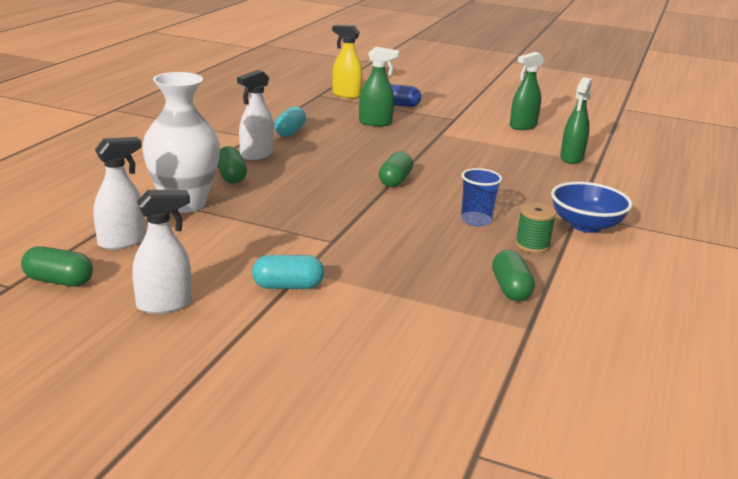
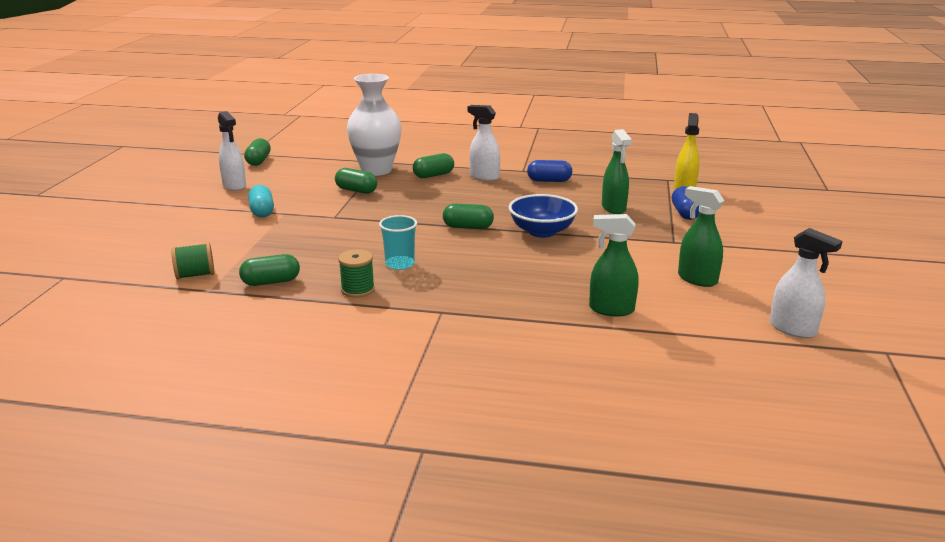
camera: 80 degrees right, 0 degrees up
(122, 242) = (312, 165): white spray bottle -> white spray bottle (793, 329)
(251, 222) = (356, 191): none -> green capsule
(290, 132) = (549, 181): turquoise capsule -> blue capsule
(476, 220) = (400, 264): blue cup -> turquoise cup
(485, 338) = (195, 275): none -> green spool
(586, 225) = (415, 316): blue bowl -> blue bowl (542, 231)

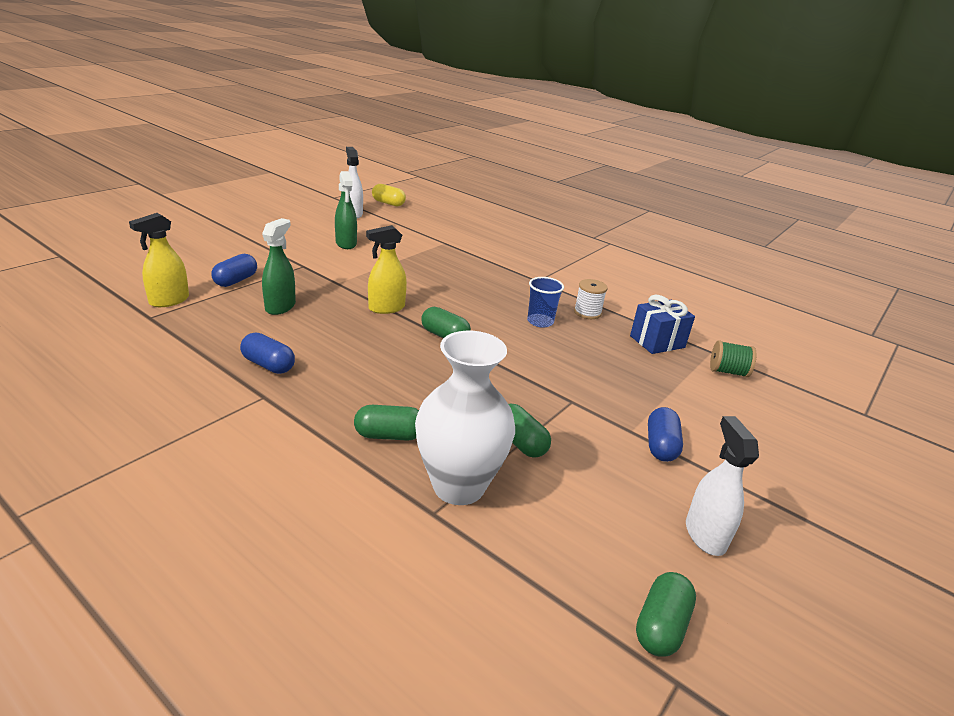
camera: 155 degrees left, 5 degrees up
(262, 211) = (660, 446): turquoise capsule -> blue capsule
(271, 282) = (657, 342): green capsule -> blue gift
(357, 289) = (587, 312): green spool -> white spool
(400, 264) = (540, 321): turquoise cup -> blue cup
(484, 177) = (330, 404): white spray bottle -> none
(542, 231) = (386, 308): blue bowl -> yellow spray bottle
(611, 309) = (430, 249): green spray bottle -> none
(810, 376) = (388, 203): none -> yellow capsule

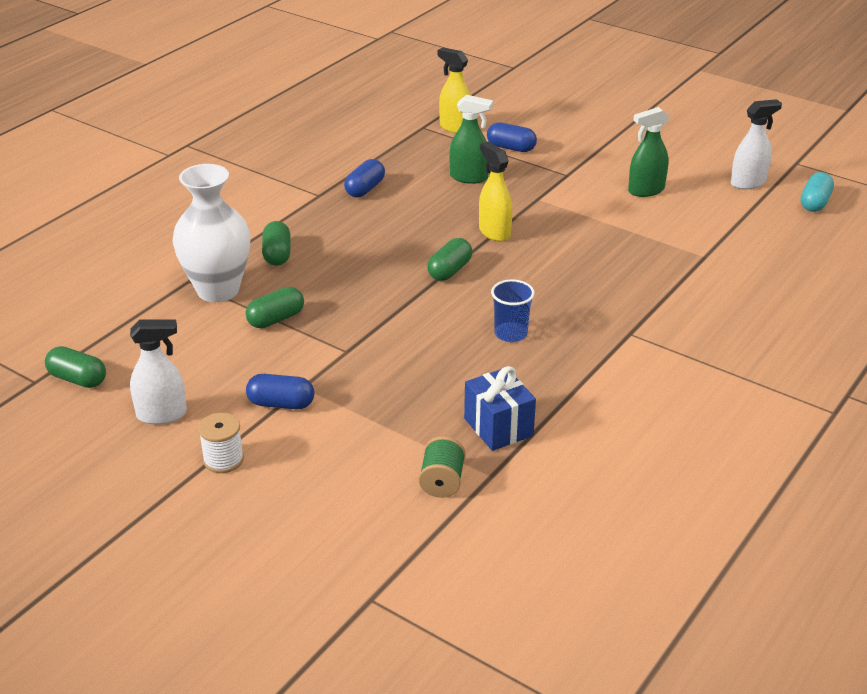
camera: 90 degrees right, 5 degrees up
(388, 203) = (815, 203): yellow capsule -> turquoise capsule
(587, 312) = (553, 372): white spool -> white spool (223, 459)

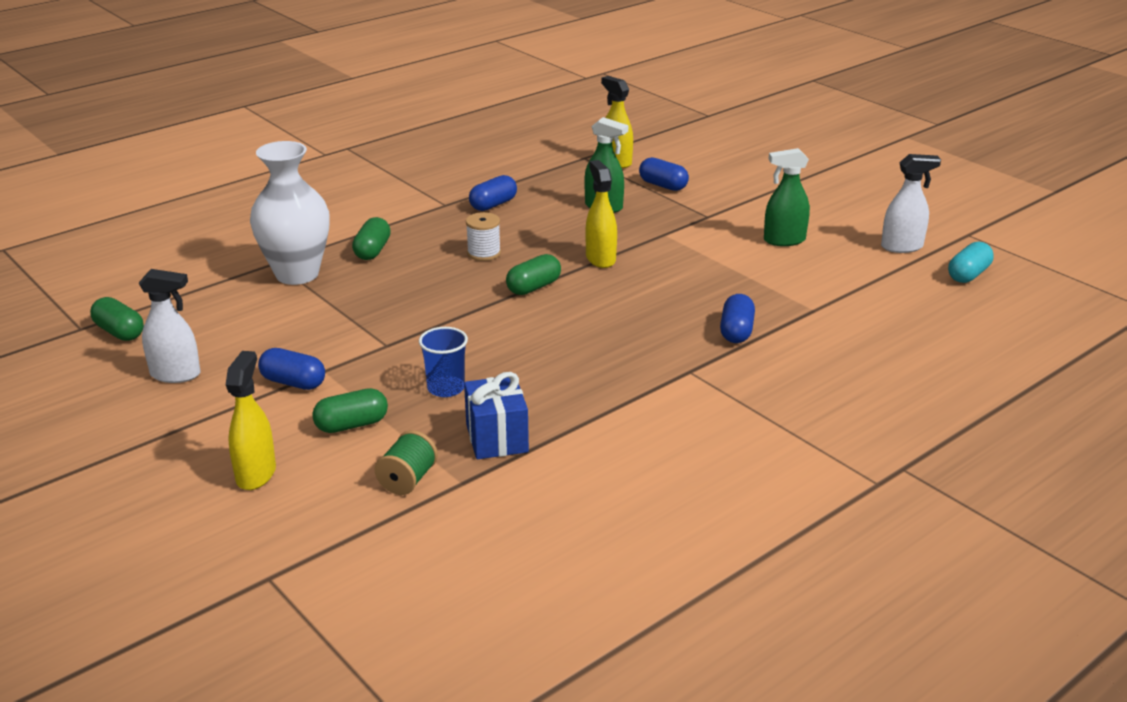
camera: 15 degrees right, 5 degrees down
(223, 459) = (207, 423): white spool -> white spool (484, 253)
(276, 319) = (336, 307): green capsule -> green capsule (351, 425)
(300, 501) = (256, 474): none -> yellow spray bottle
(510, 333) = (562, 353): blue cup -> blue cup (446, 388)
(650, 288) = (736, 331): none -> blue capsule

